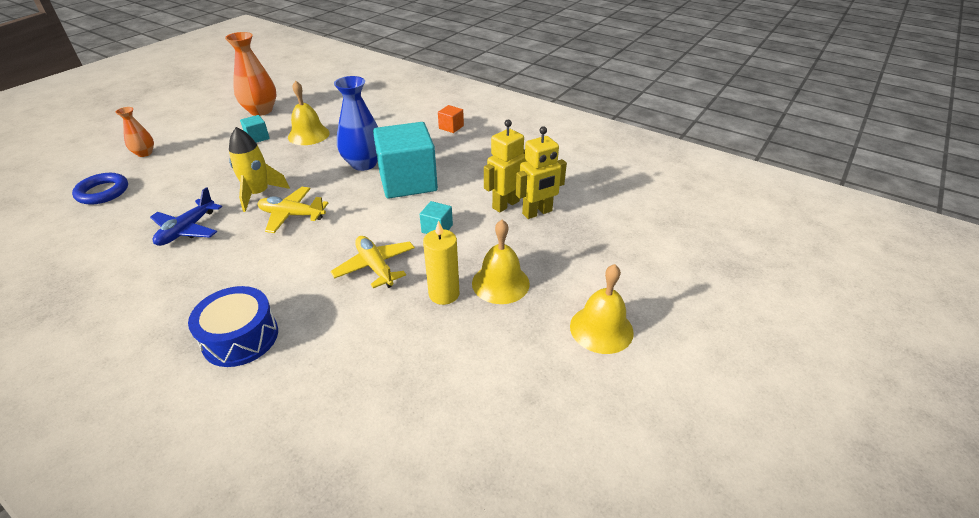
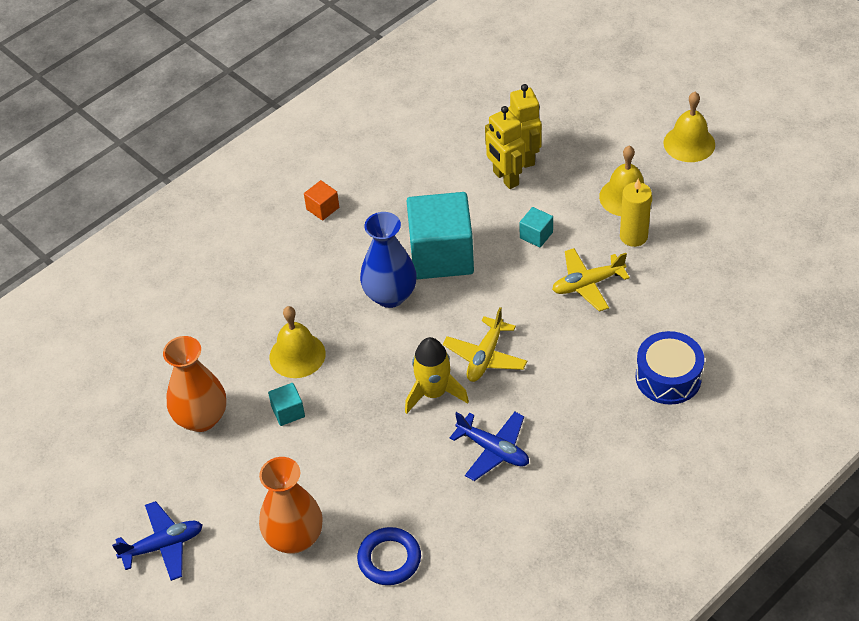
camera: 75 degrees left, 10 degrees up
(144, 153) = (294, 538): orange vase -> orange vase, size x1.78
(163, 112) = (163, 546): none -> blue plane

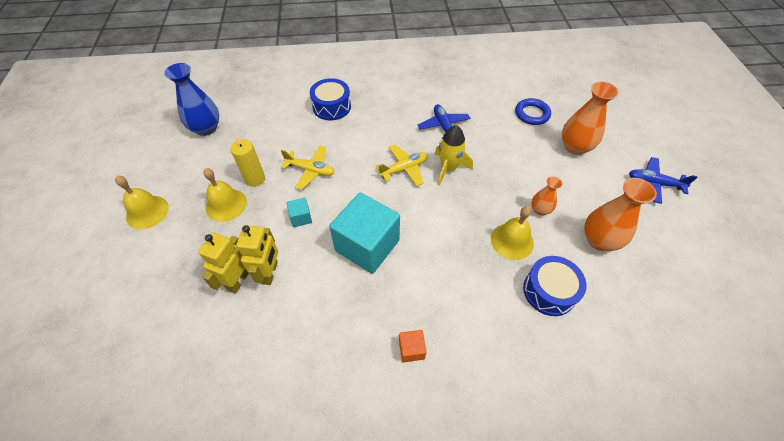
camera: 145 degrees left, 5 degrees up
(228, 330) = (549, 291): none -> blue drum
(288, 412) = (540, 210): turquoise cube -> orange vase
(390, 295) = (423, 240): blue vase -> blue vase (206, 128)

